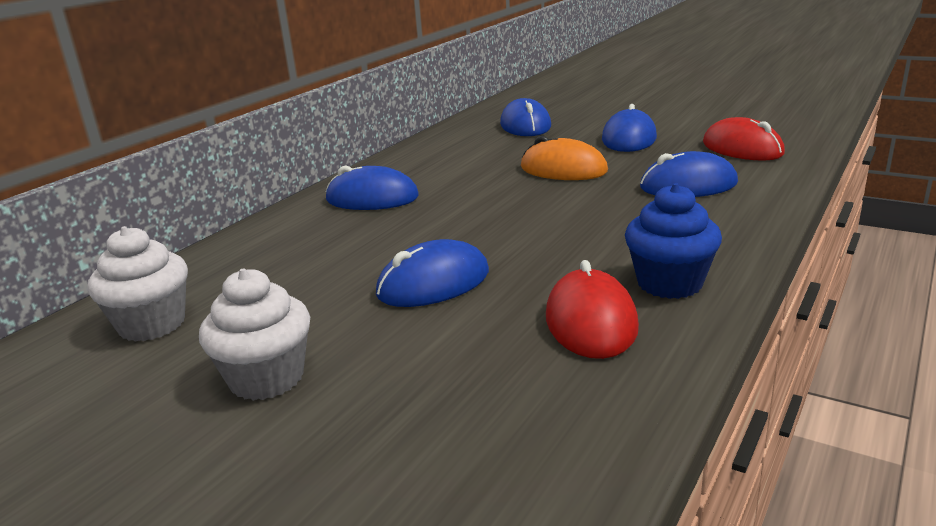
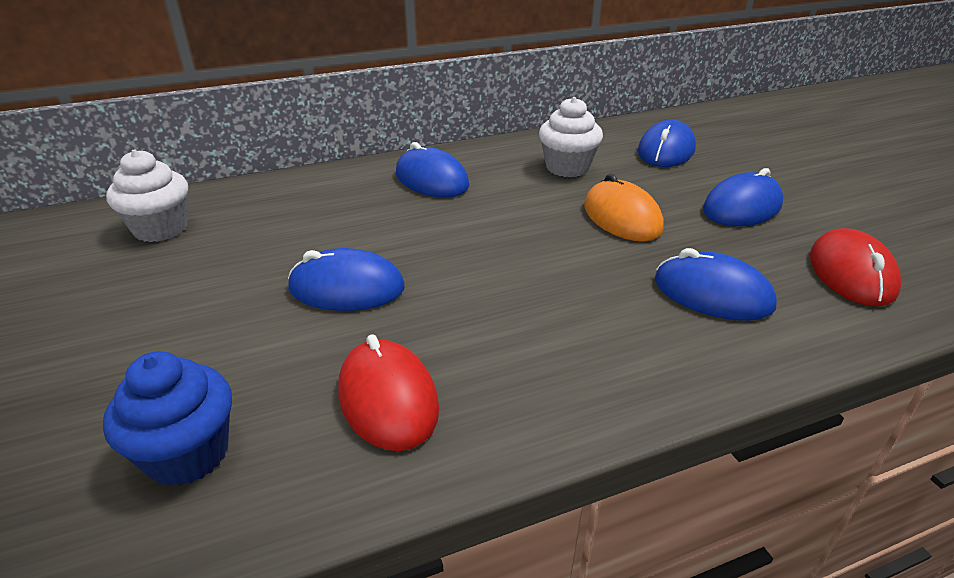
camera: 35 degrees right, 10 degrees up
(266, 378) = (143, 312): white cupcake -> white cupcake (567, 167)
(590, 321) = (388, 399): red mouse -> red mouse turned 60 degrees counterclockwise
(669, 283) = (511, 400): blue cupcake -> blue cupcake (188, 454)

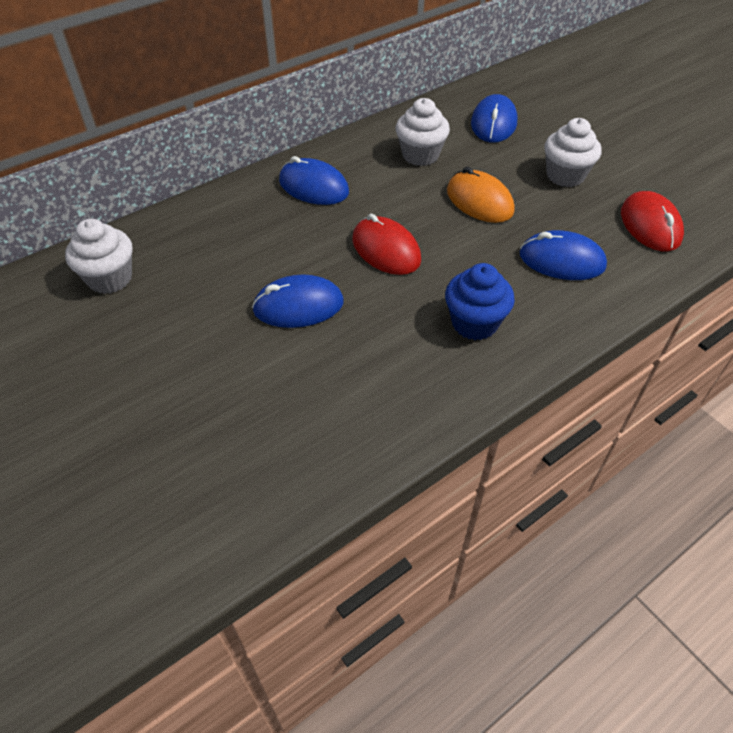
camera: 15 degrees left, 15 degrees up
(188, 454) = (260, 455): blue cupcake -> blue cupcake (474, 323)
(388, 399) = (373, 388): red mouse -> red mouse (386, 250)
(742, 207) = (565, 175): blue mouse -> white cupcake

